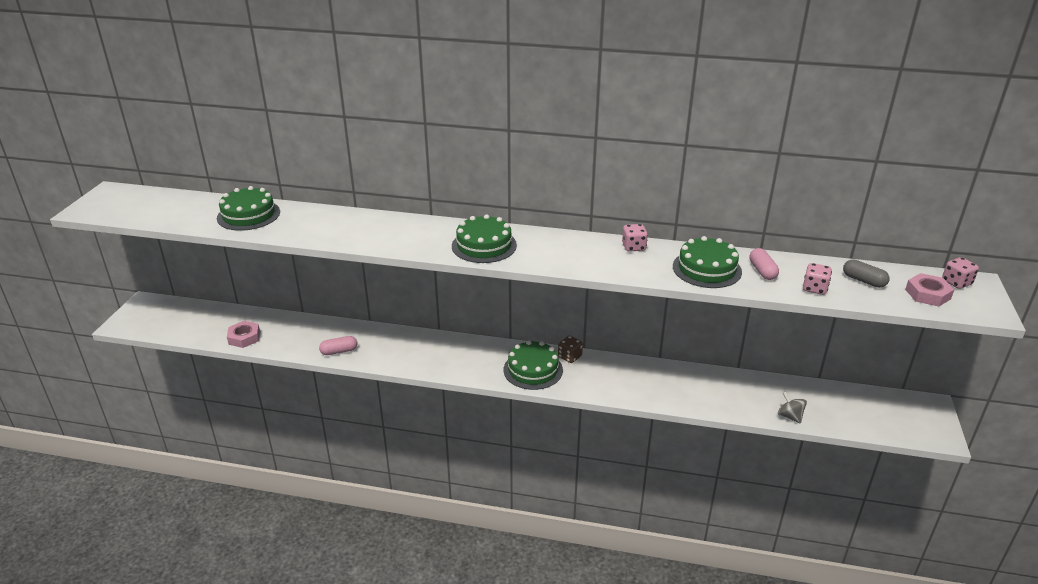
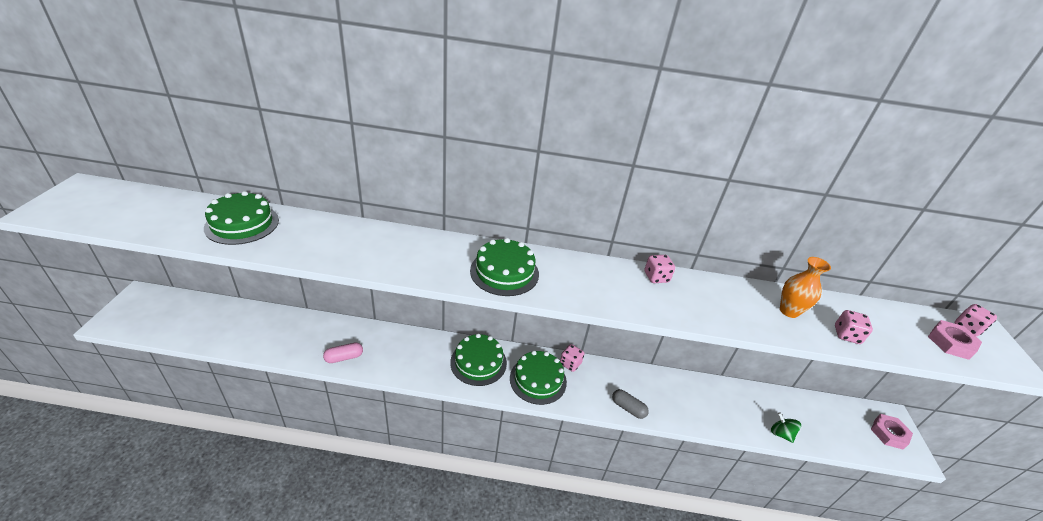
camera: 10 degrees left, 5 degrees up
(244, 337) = (244, 340): pink nut -> pink nut (888, 433)
(569, 357) = (570, 364): brown dice -> pink dice
(707, 269) = (735, 307): green cake -> green cake (478, 362)
(762, 271) = (789, 311): pink capsule -> orange vase
(789, 416) = (780, 434): grey spinning top -> green spinning top
(863, 281) = (886, 325): grey capsule -> grey capsule (628, 408)

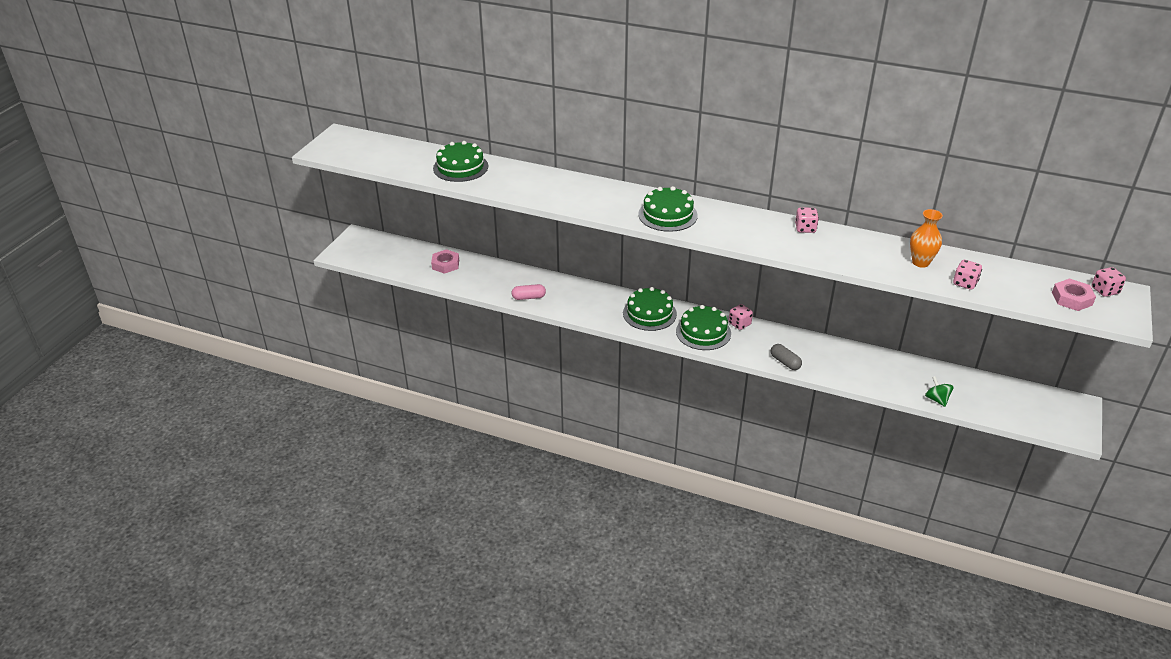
camera: 20 degrees right, 0 degrees up
(888, 433) = (1062, 415): pink nut -> pink nut (445, 264)

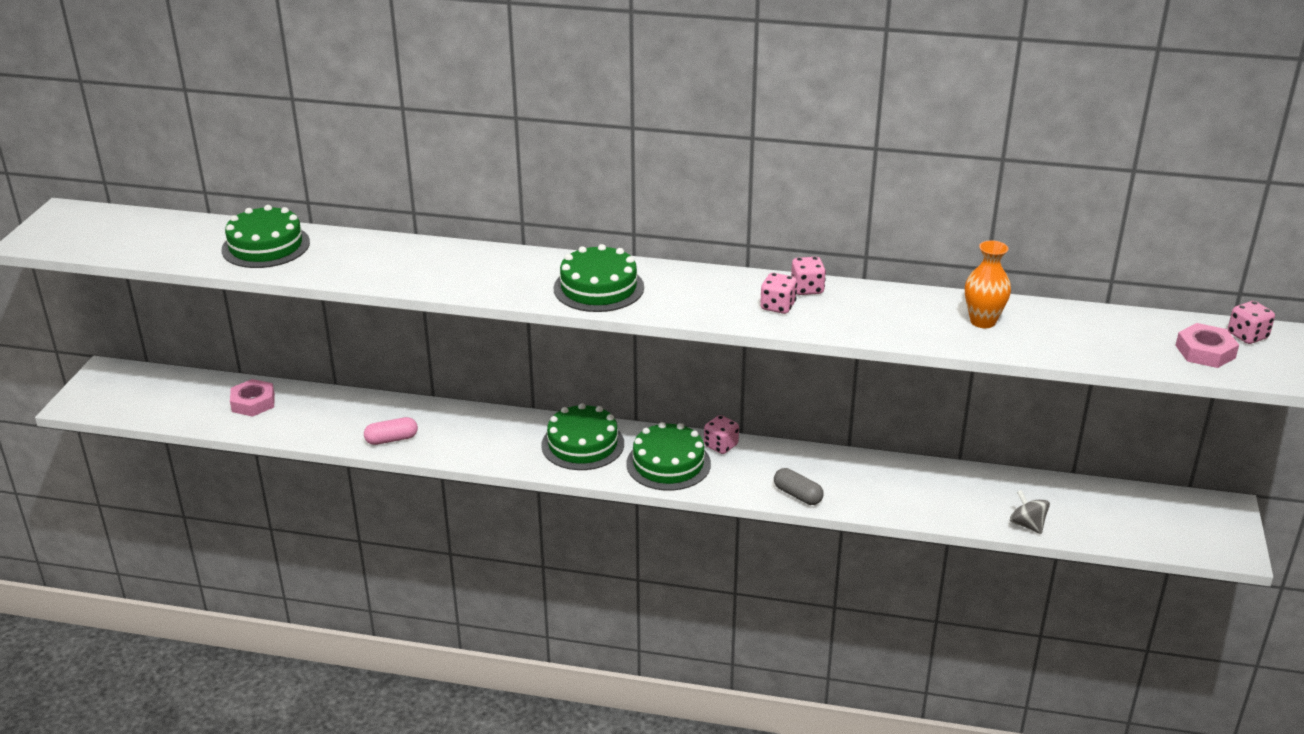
camera: 10 degrees left, 5 degrees down
(936, 399) = (1027, 525): green spinning top -> grey spinning top
(965, 283) = (1051, 345): pink dice -> pink dice (777, 306)

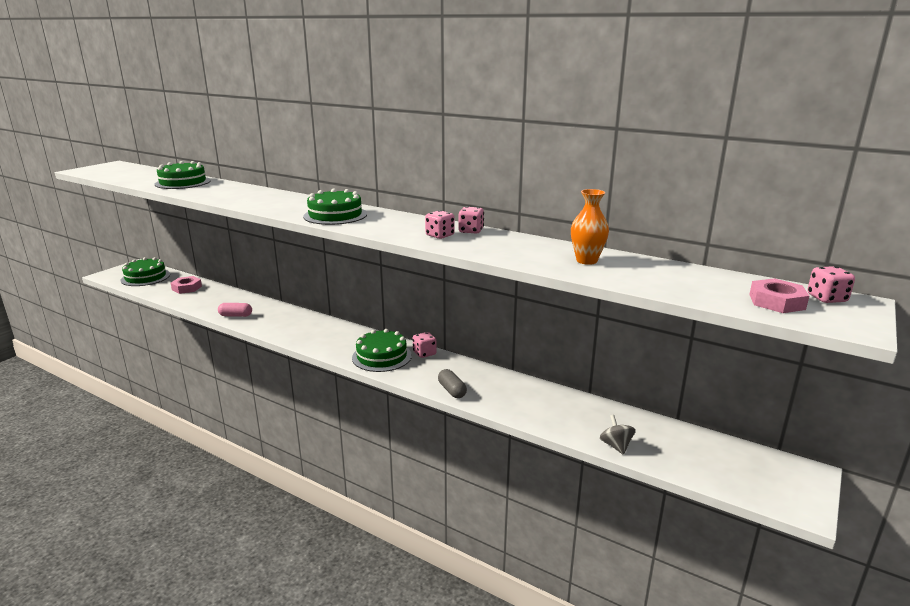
camera: 20 degrees right, 10 degrees down
(582, 444) = (339, 337): green cake -> green cake (145, 277)

